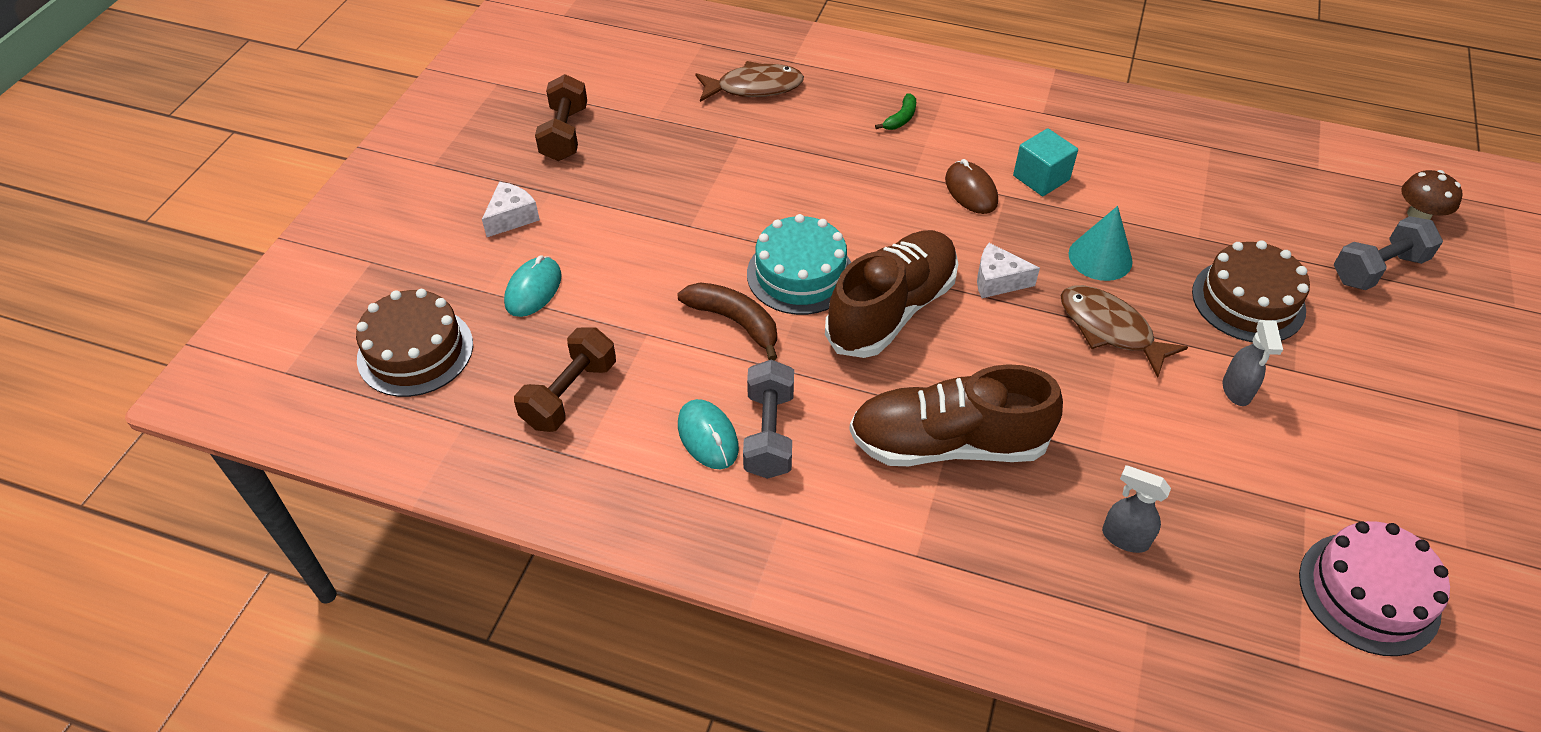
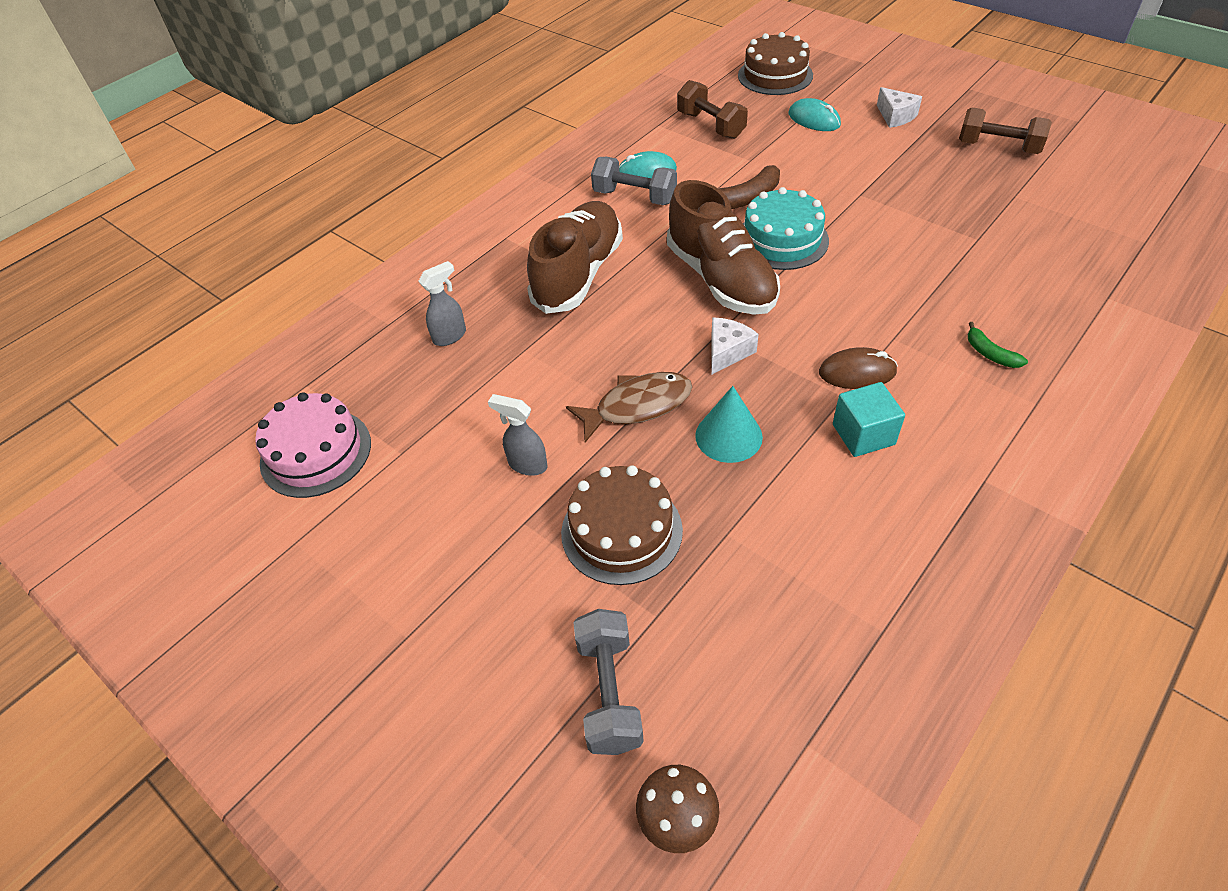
camera: 115 degrees right, 0 degrees up
(754, 87) = (1059, 262): brown fish -> none

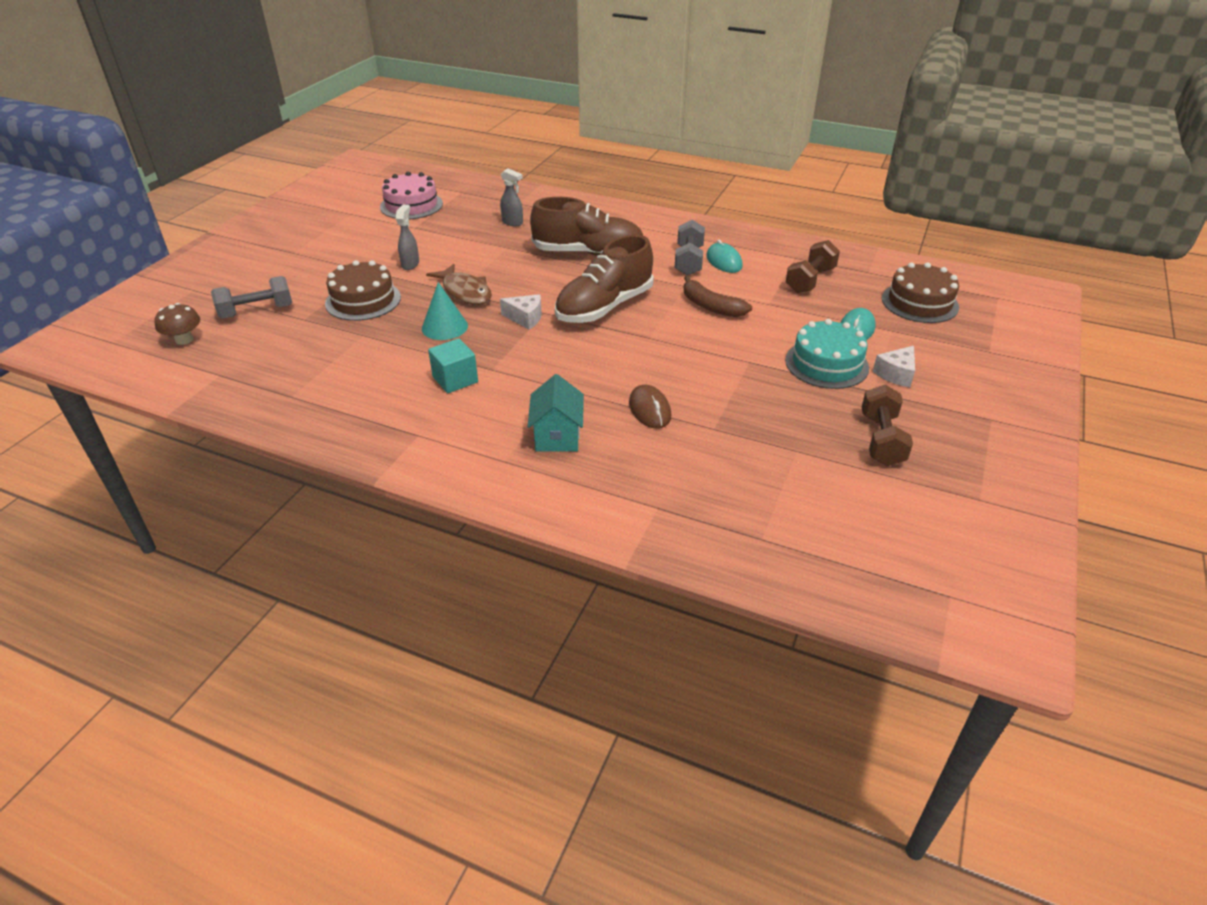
camera: 70 degrees right, 10 degrees down
(782, 240) = (664, 328): turquoise cake -> turquoise cake (826, 364)
(857, 372) = (518, 373): brown mouse -> brown mouse (649, 410)
(990, 354) = (557, 436): green banana -> turquoise house

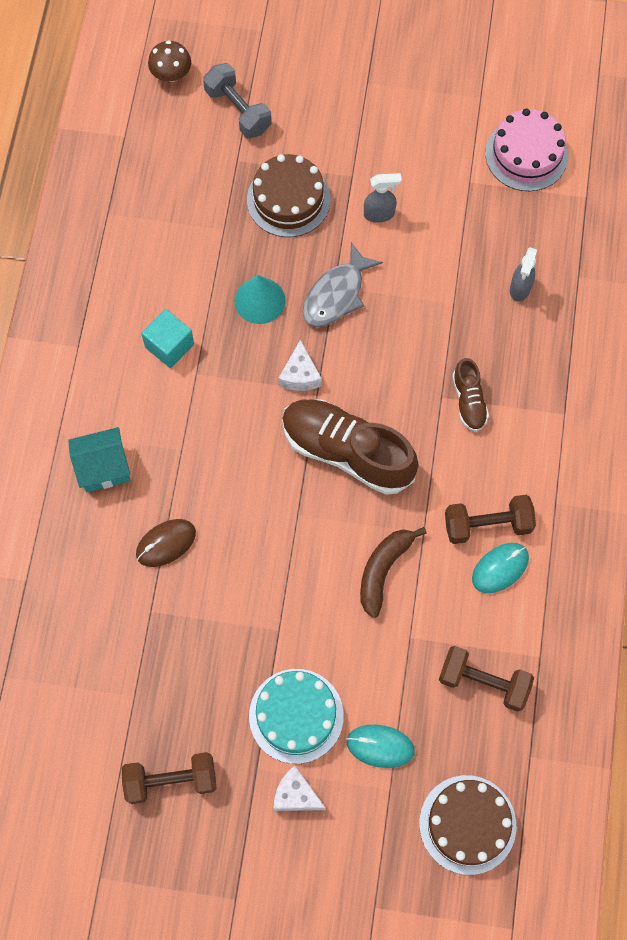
camera: 75 degrees right, 30 degrees up
(465, 292) = (336, 294): brown fish -> grey fish
(588, 253) = (469, 401): brown shoe -> brown shoe, size x0.49
(689, 261) = (487, 525): grey dumbbell -> brown dumbbell

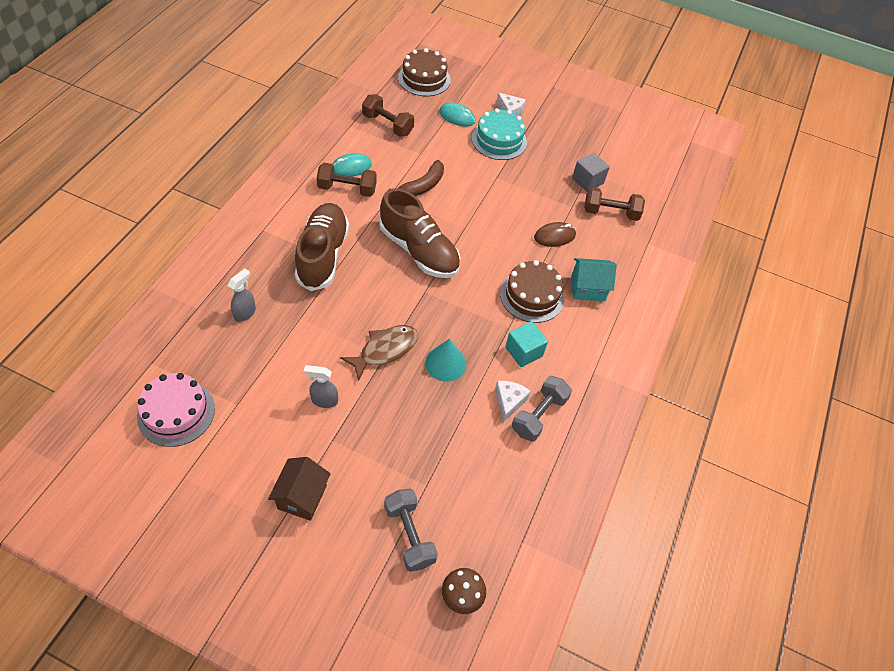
camera: 170 degrees left, 15 degrees down
(134, 271) = (539, 415): none -> grey dumbbell
(135, 676) = (587, 181): none -> grey cube
(171, 780) = (576, 135): brown dumbbell -> brown dumbbell (610, 212)
(288, 199) = (394, 436): brown cake -> brown cake (532, 296)
(300, 375) = (433, 304): white cheese -> white cheese (509, 402)
(336, 294) = (385, 350): grey fish -> brown fish
(357, 113) = (302, 497): none -> brown house
(469, 401) = (322, 255): brown shoe -> brown shoe, size x2.03

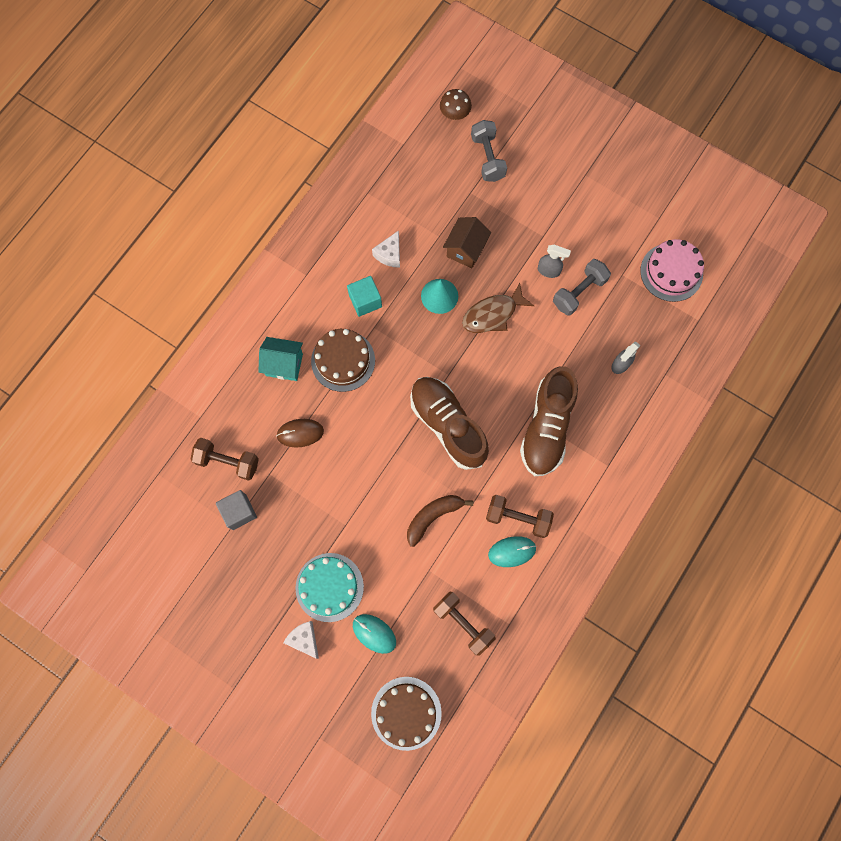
camera: 165 degrees left, 20 degrees up
(302, 497) = (567, 193): brown house -> brown house (466, 249)
(539, 415) = (366, 240): grey dumbbell -> grey dumbbell (579, 292)

